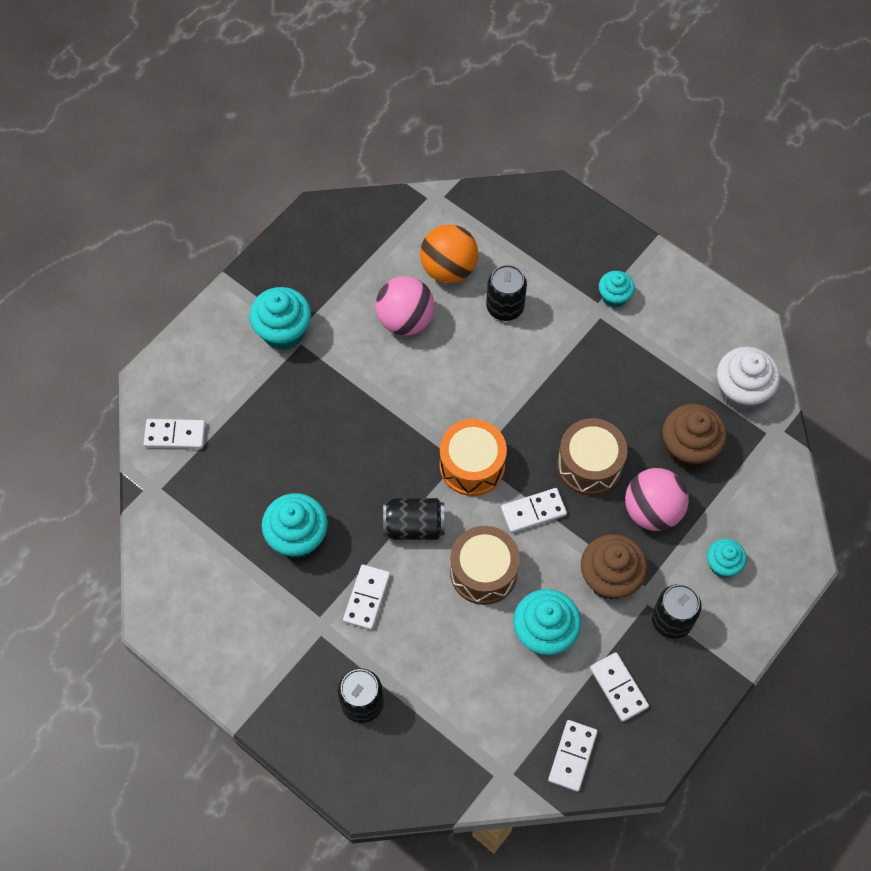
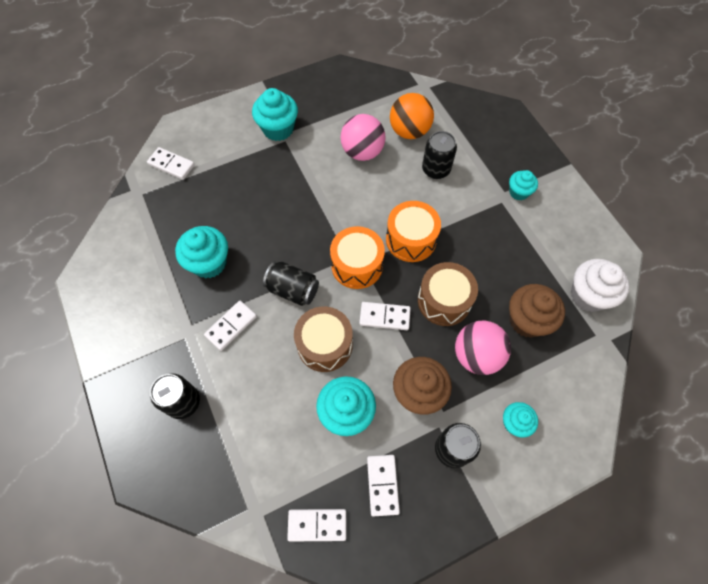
camera: 25 degrees right, 0 degrees up
(518, 408) = (411, 239): none -> orange drum
(572, 756) = (317, 525): white domino -> white domino turned 45 degrees clockwise

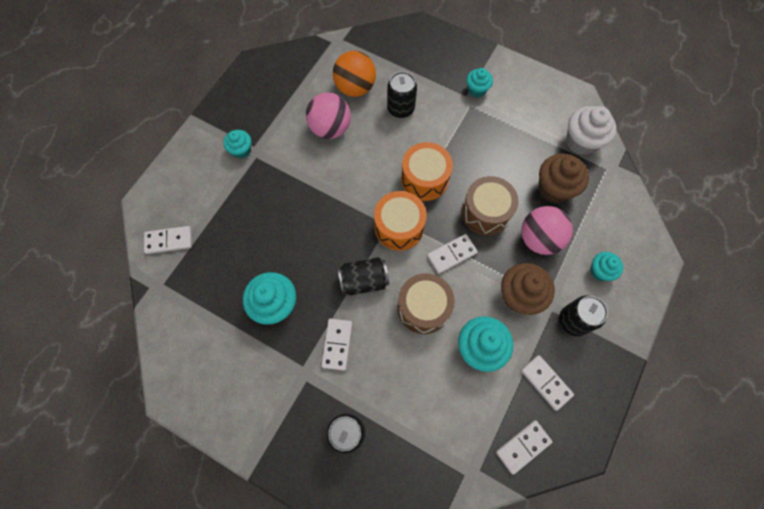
camera: 35 degrees left, 5 degrees up
(278, 129) = (241, 150): turquoise cupcake -> turquoise cupcake, size x0.60

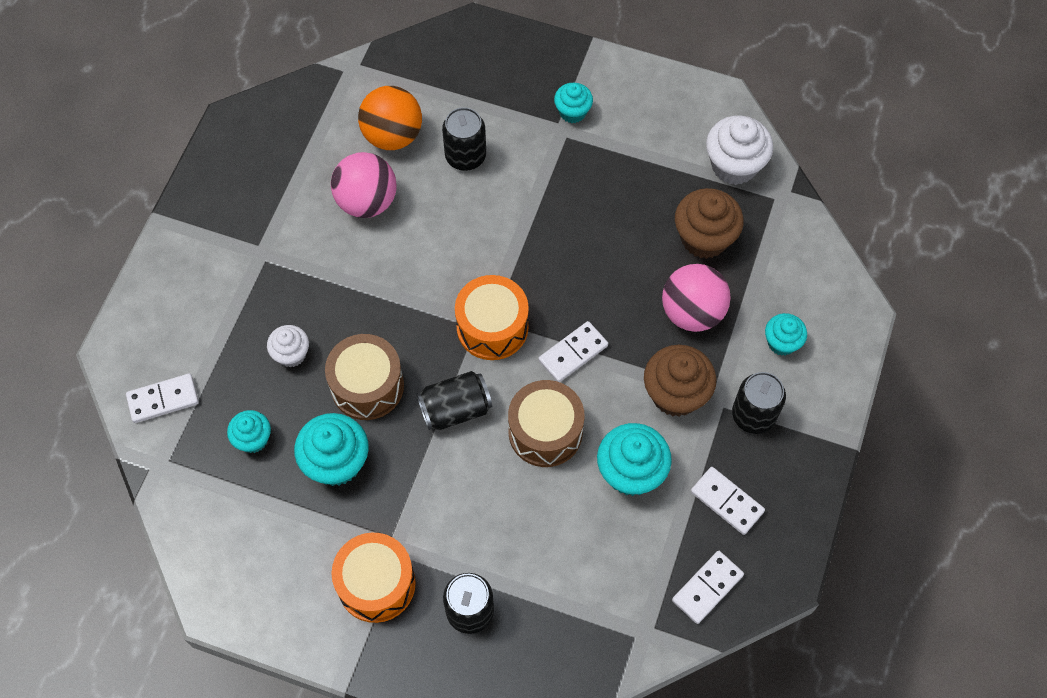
camera: 10 degrees left, 5 degrees down
(241, 150) = (241, 254): turquoise cupcake -> turquoise cupcake (253, 439)
(260, 223) = (291, 354): none -> white cupcake
(337, 344) = (433, 500): white domino -> none
(424, 179) = (517, 253): orange drum -> orange drum (376, 584)
(485, 212) = (612, 287): brown drum -> brown drum (367, 386)

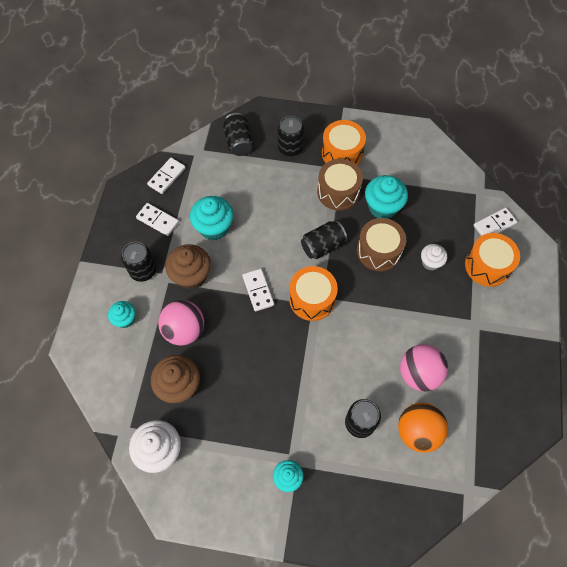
camera: 170 degrees right, 0 degrees up
(205, 334) = (487, 266): none -> orange drum
(253, 439) = (434, 211): turquoise cupcake -> none
(545, 432) = (267, 241): brown drum -> brown drum (338, 192)
(565, 642) = (239, 142): none -> black can
(573, 353) = (258, 290): white domino -> white domino turned 60 degrees counterclockwise

